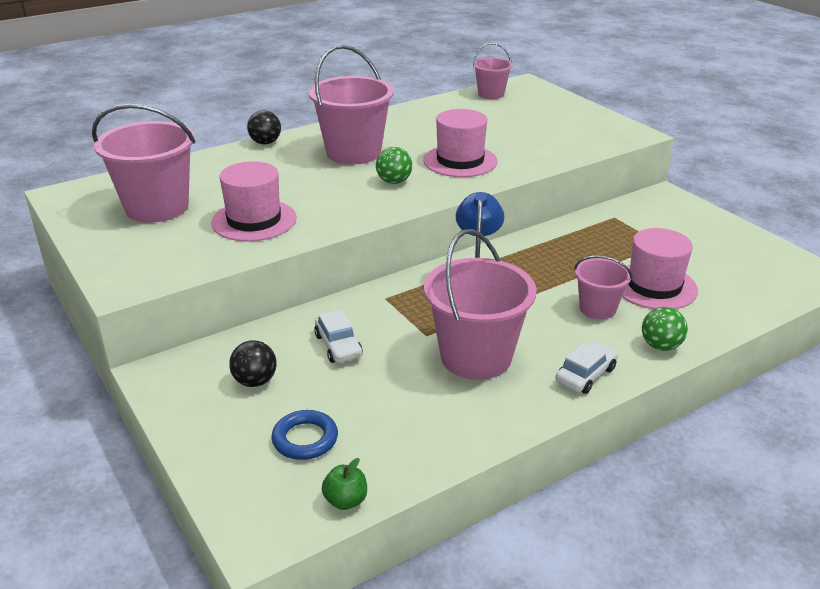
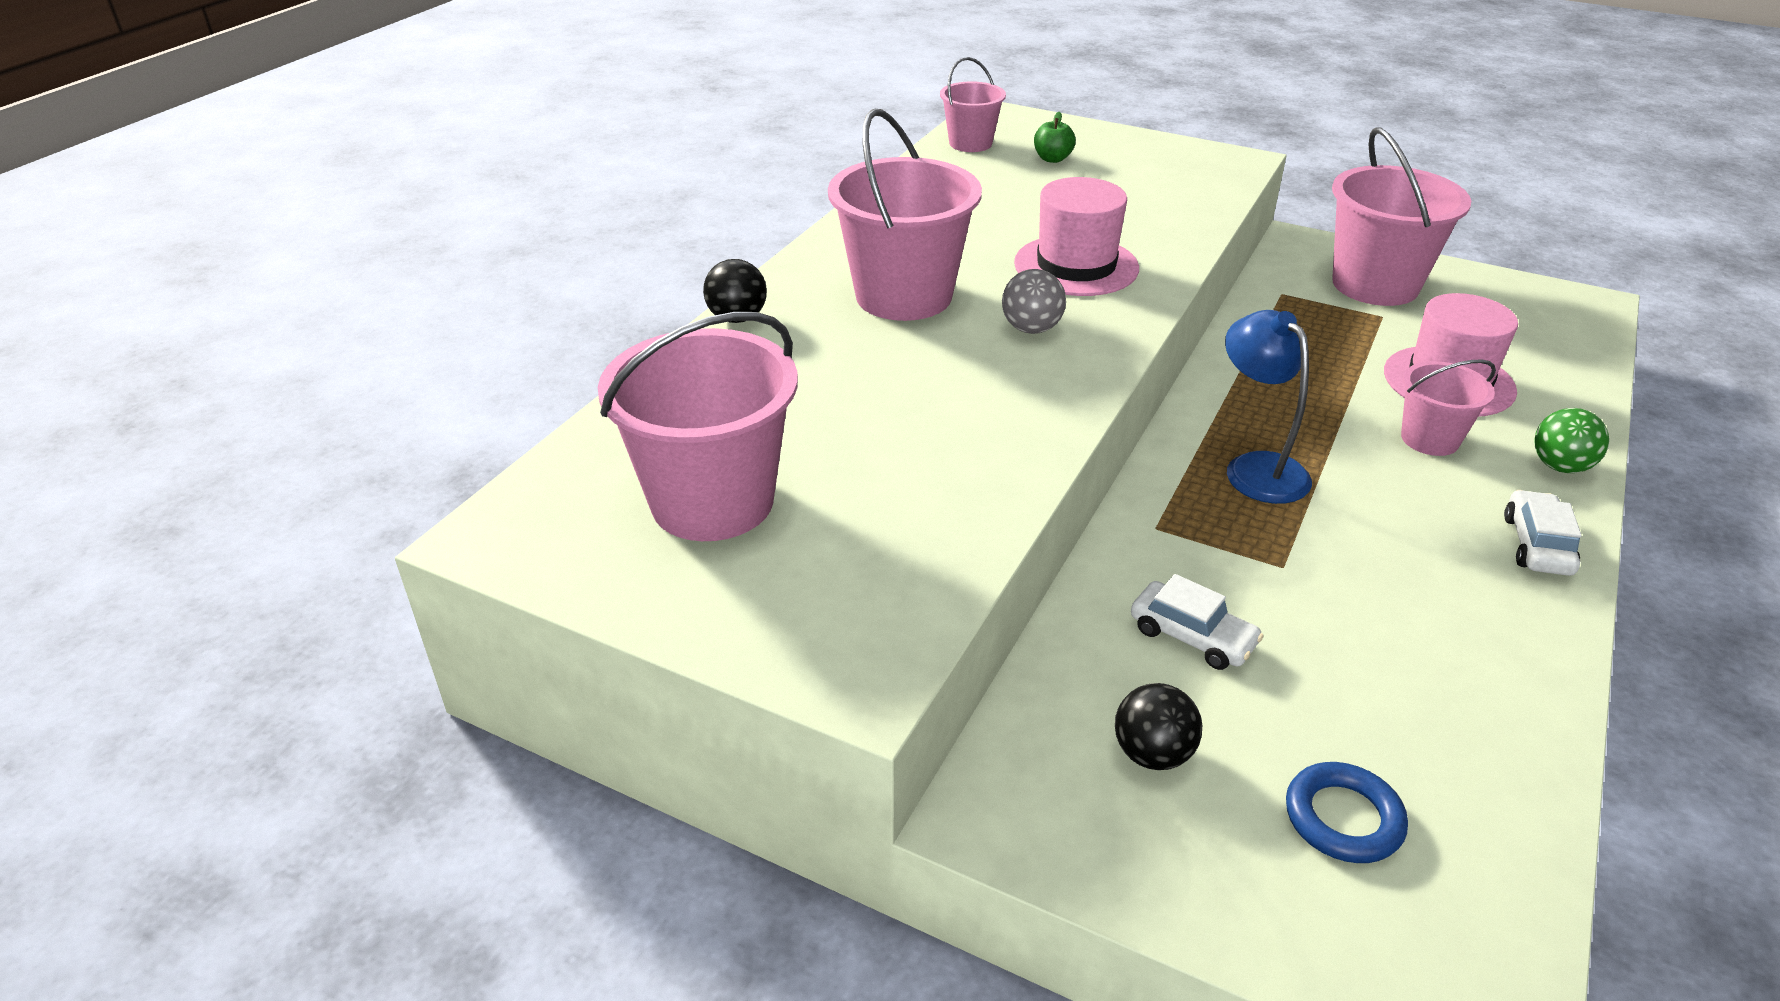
camera: 30 degrees left, 5 degrees up
(254, 220) = (912, 468): pink hat -> none
(345, 501) = (1519, 892): green apple -> green apple (1052, 159)
(394, 182) = (1031, 329): green ball -> grey ball
(476, 357) = (1385, 574): pink bucket -> pink bucket (1375, 285)

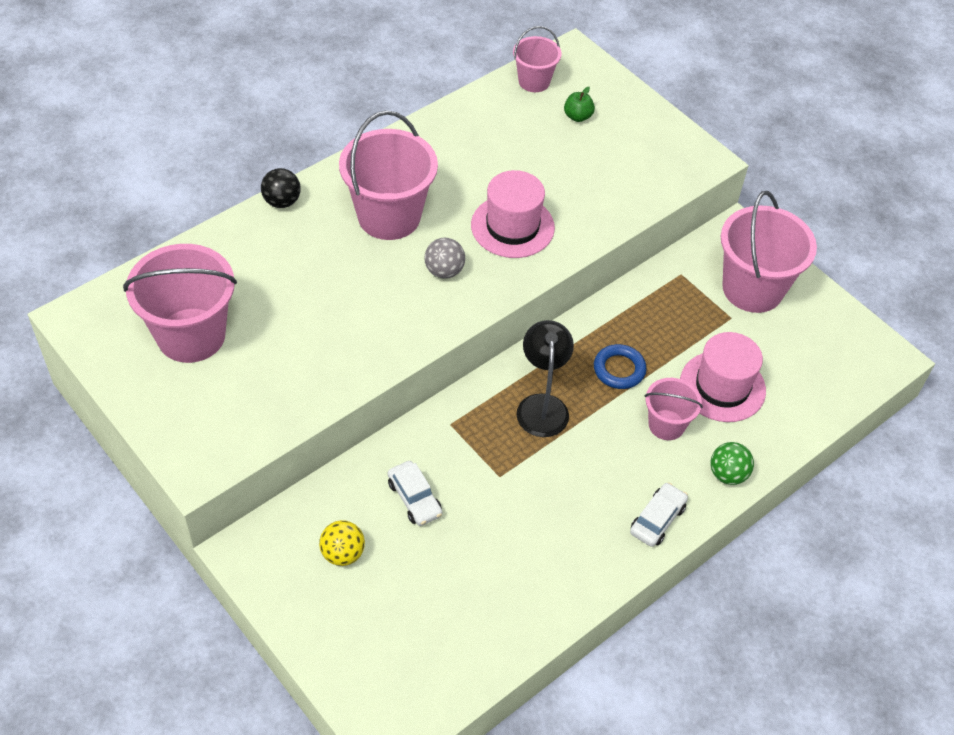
camera: 20 degrees right, 15 degrees up
(1152, 754) = (343, 553): black ball -> yellow ball
(1256, 468) = (542, 405): blue lamp -> black lamp
(1343, 818) = (406, 623): blue ring -> blue ring (619, 369)

